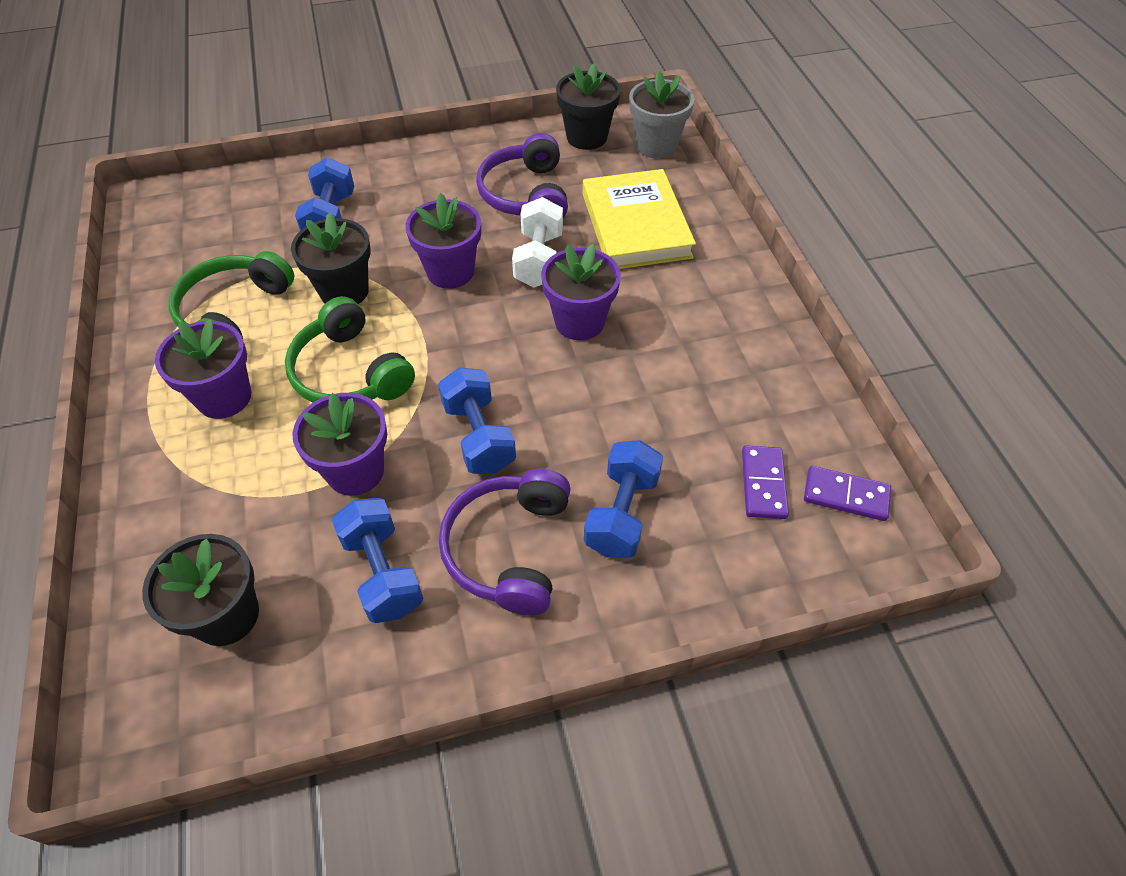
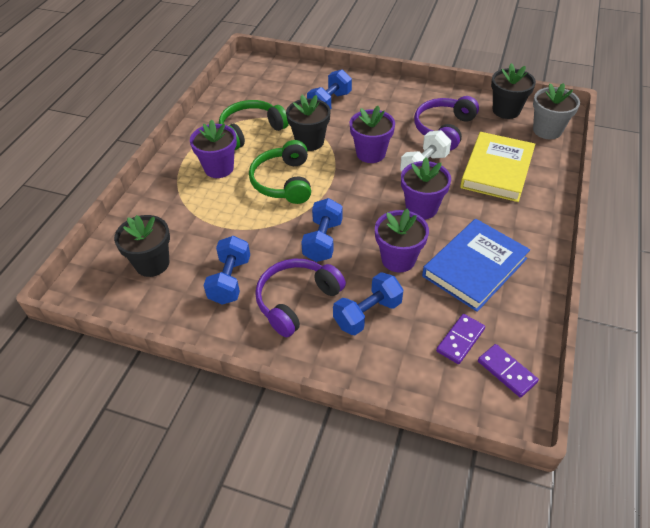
camera: 35 degrees right, 5 degrees down
(355, 471) = (252, 229): purple flower pot -> purple flower pot (398, 259)
(707, 374) = (474, 267): none -> blue book

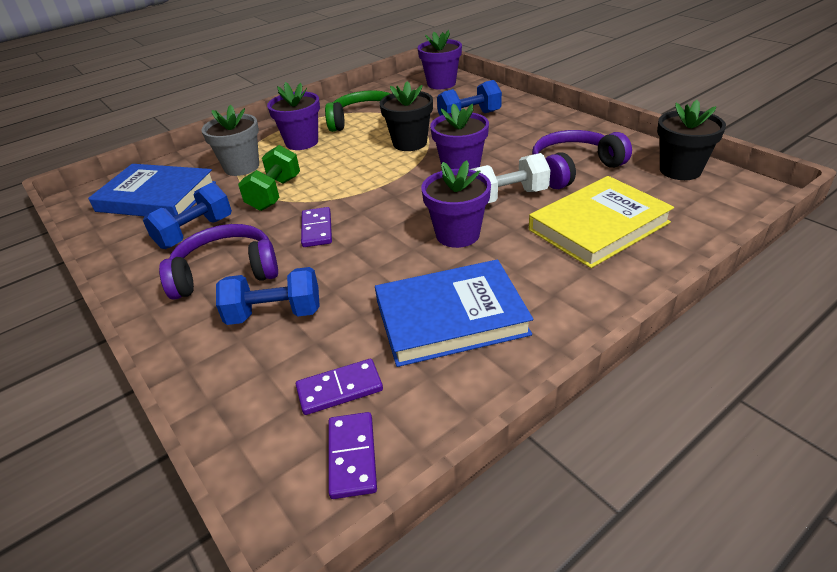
camera: 35 degrees right, 10 degrees down
(152, 263) = (156, 197): black flower pot -> blue book
(254, 223) = (275, 194): none -> green dumbbell
(283, 182) = (344, 168): green headphones -> none
(323, 241) = (317, 229): blue dumbbell -> purple domino
(398, 259) = (371, 274): purple flower pot -> purple flower pot (441, 83)
(547, 130) = (721, 204): grey flower pot -> grey flower pot (242, 167)

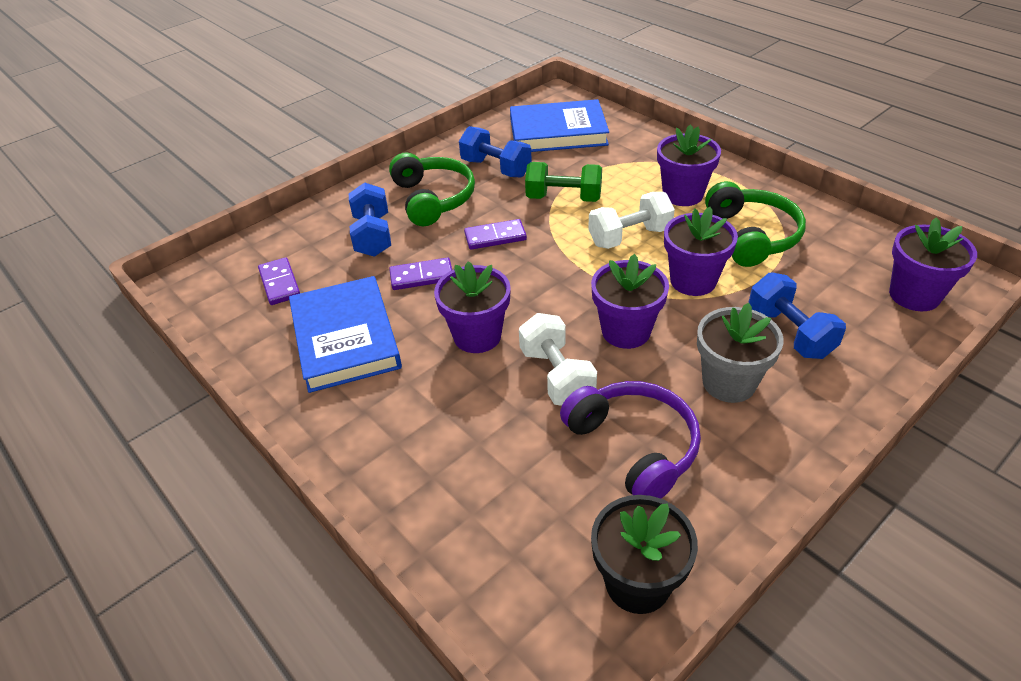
camera: 85 degrees right, 5 degrees up
(156, 197) = (558, 132): blue book -> blue book turned 75 degrees clockwise
(226, 272) = (433, 199): purple headphones -> green headphones
(242, 167) = (619, 166): grey flower pot -> grey flower pot (729, 383)
(347, 165) = (629, 237): none -> white dumbbell
(352, 456) = (217, 298): purple domino -> purple domino (421, 276)
(410, 143) = (693, 281): black flower pot -> purple flower pot
(598, 226) = (484, 460): yellow book -> none

